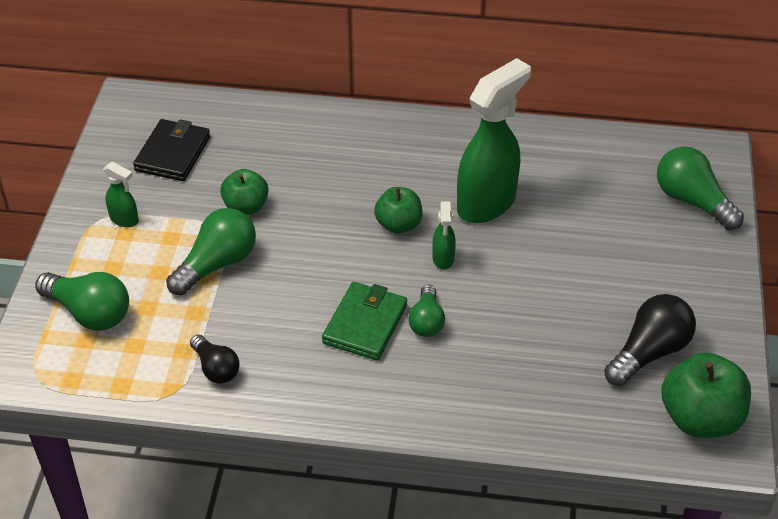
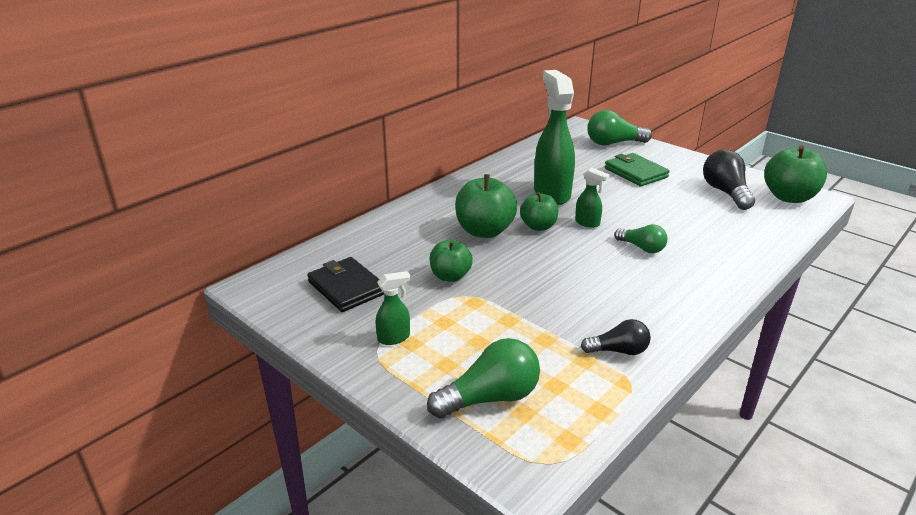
camera: 55 degrees left, 15 degrees down
(217, 264) = (499, 310): green light bulb -> none
(351, 190) = (484, 231): none -> green apple
(365, 324) = (625, 270): green wallet -> green wallet (635, 173)

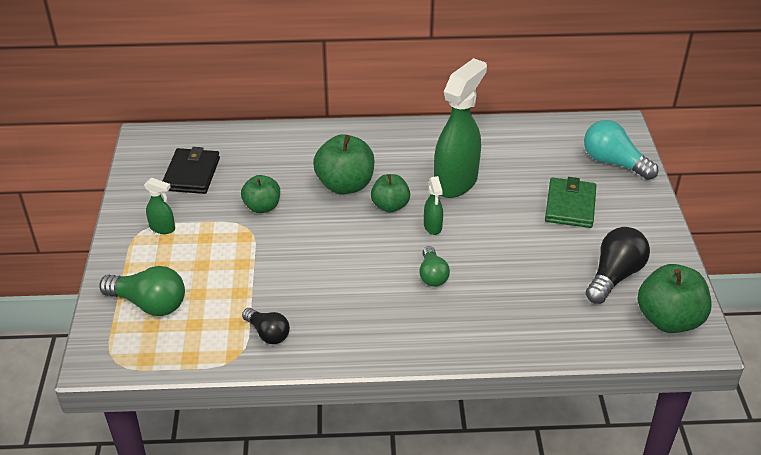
camera: 45 degrees right, 10 degrees up
(613, 143) = (613, 163): green light bulb -> turquoise light bulb

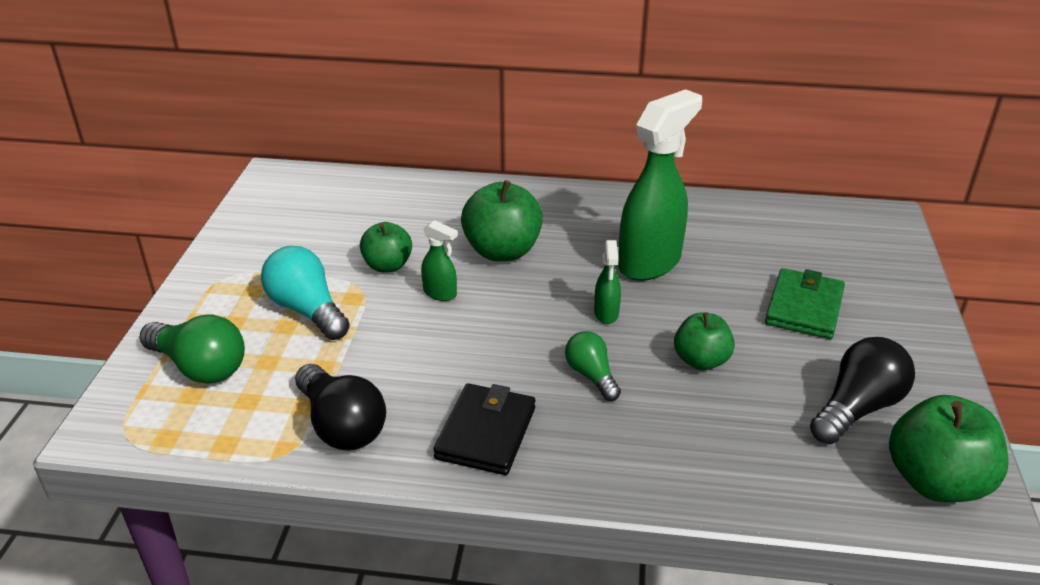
camera: 10 degrees right, 5 degrees down
(163, 228) = (253, 277): green spray bottle -> green spray bottle (440, 293)
(191, 174) = (313, 219): black wallet -> black wallet (486, 433)
(268, 333) = (341, 425): black light bulb -> black light bulb, size x1.60
(390, 206) = (555, 282): green apple -> green apple (701, 361)
(432, 275) = (591, 376): green light bulb -> green light bulb turned 150 degrees clockwise
(613, 163) = (873, 261): turquoise light bulb -> turquoise light bulb (307, 310)

